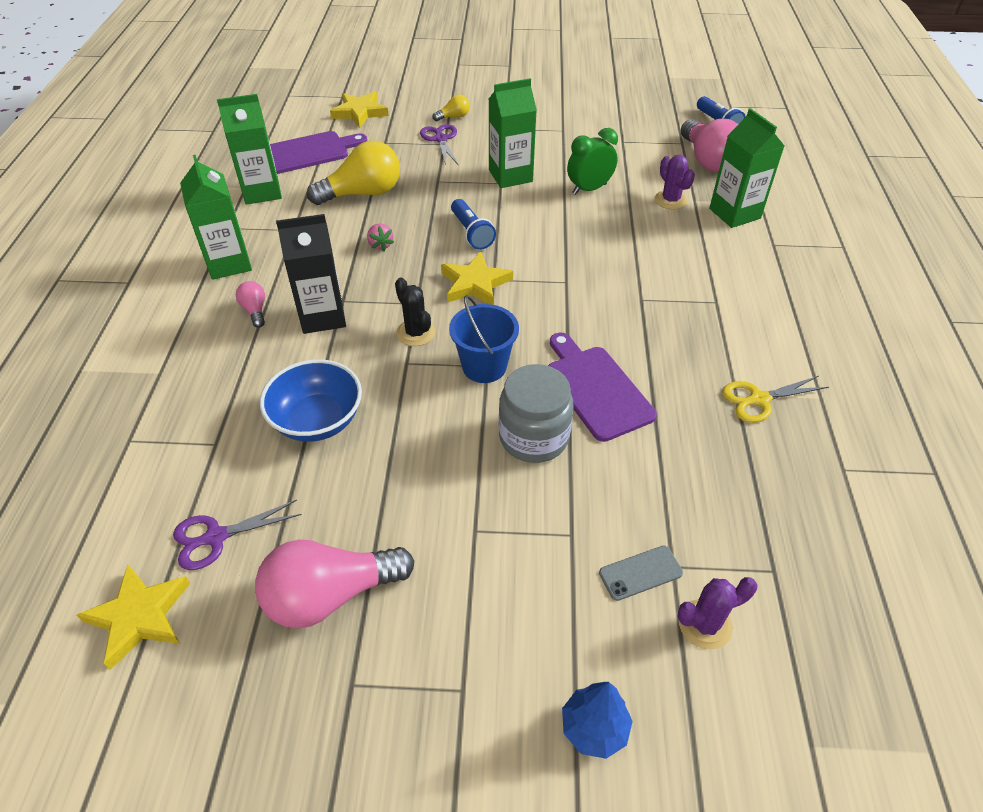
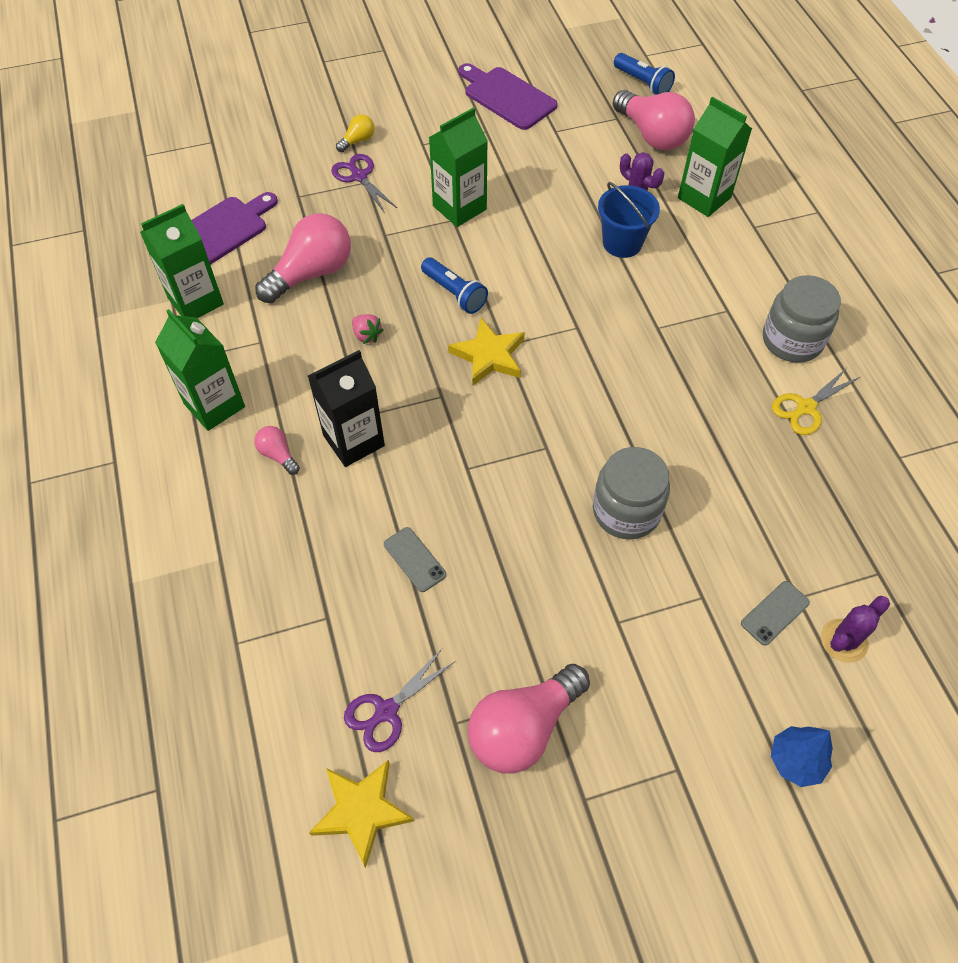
camera: 20 degrees left, 10 degrees up
(317, 420) = (414, 559): blue bowl -> grey phone
(360, 112) = (246, 160): yellow star -> none
(363, 193) = (312, 273): yellow light bulb -> pink light bulb
(415, 333) = (459, 431): black cactus -> none
(484, 366) = (544, 449): blue bucket -> blue bucket (622, 243)
(589, 189) = (549, 204): green clock -> none
(596, 389) = (659, 441): purple cutting board -> purple cutting board (507, 97)
(770, 340) = (792, 340): none -> grey jar

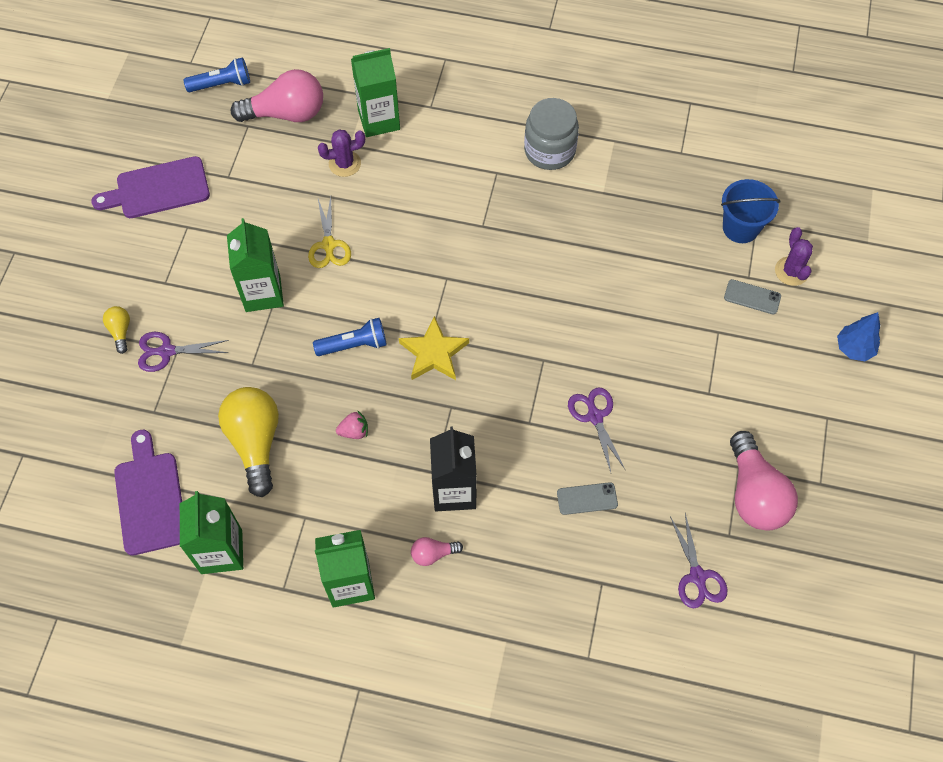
camera: 60 degrees left, 5 degrees up
(312, 273) = (255, 442): pink light bulb -> yellow light bulb
(361, 811) = (762, 627): yellow star -> none
(514, 523) = (595, 416): none -> purple scissors
(622, 243) = (385, 200): blue bucket -> blue bucket (740, 228)
(626, 511) = (627, 339): grey jar -> none
(774, 613) = (752, 297): grey phone -> grey phone turned 60 degrees counterclockwise
(805, 408) = (610, 179): yellow scissors -> yellow scissors (329, 245)

